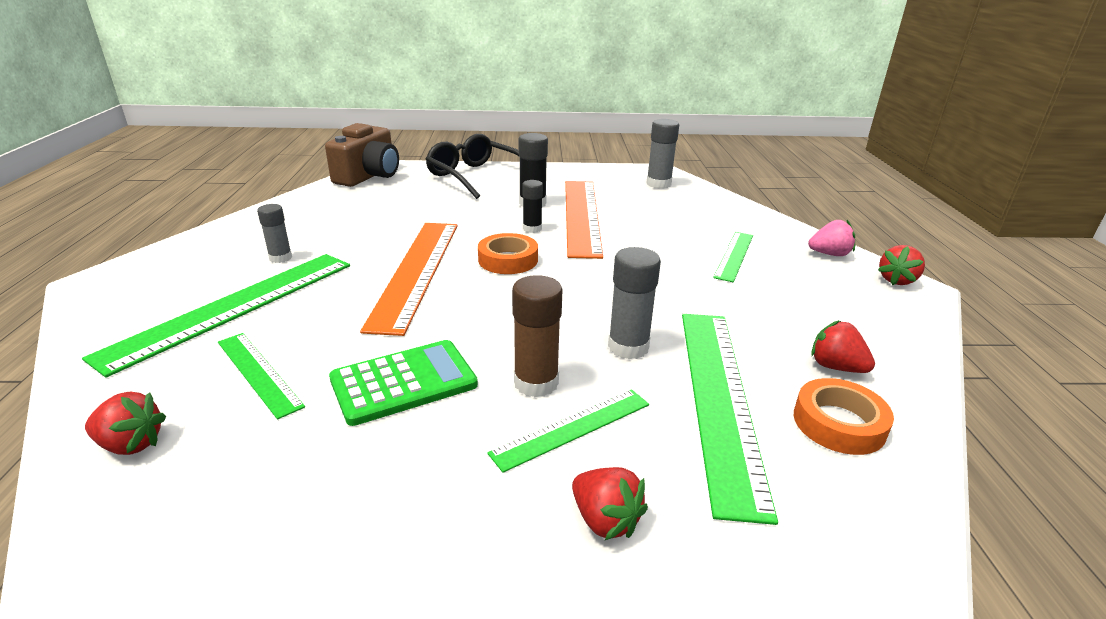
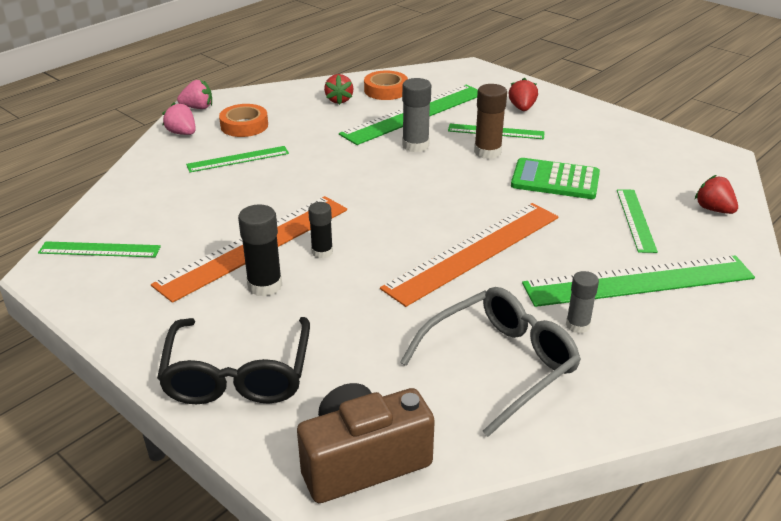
camera: 135 degrees left, 5 degrees up
(326, 223) = (500, 364): none -> grey glasses
(508, 260) = (392, 229): orange tape -> orange tape (244, 125)
(658, 184) = (99, 250): grey glue stick -> green ruler
(897, 280) = (198, 108): red strawberry -> pink strawberry

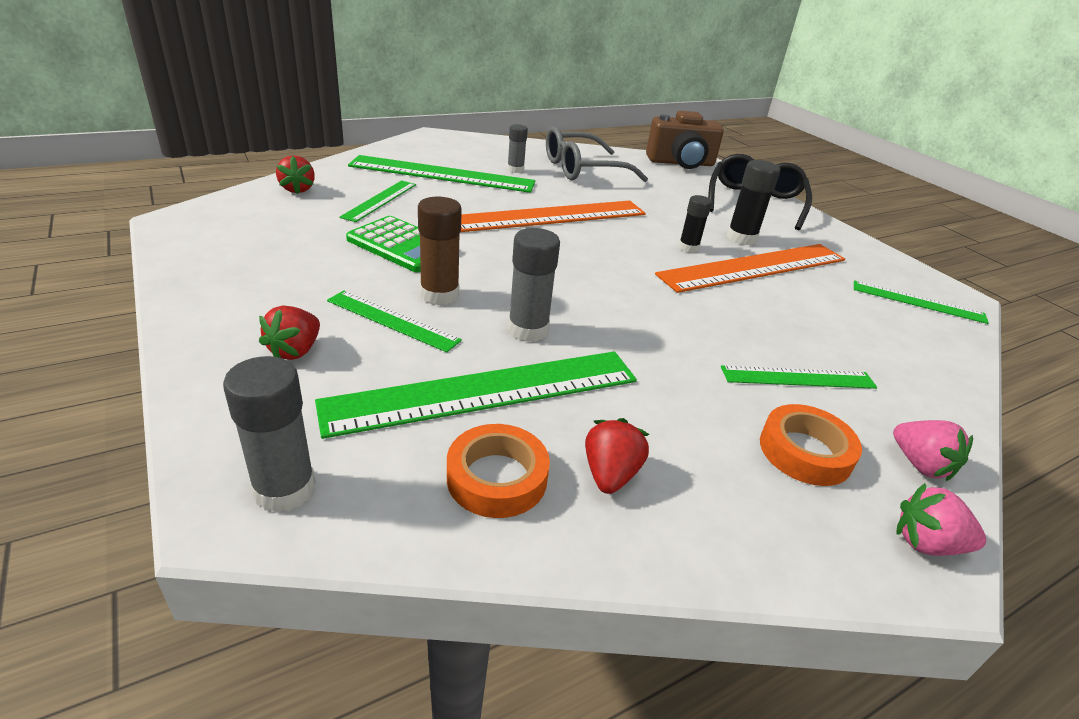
camera: 165 degrees left, 0 degrees up
(460, 73) = (284, 489): none -> grey glue stick

